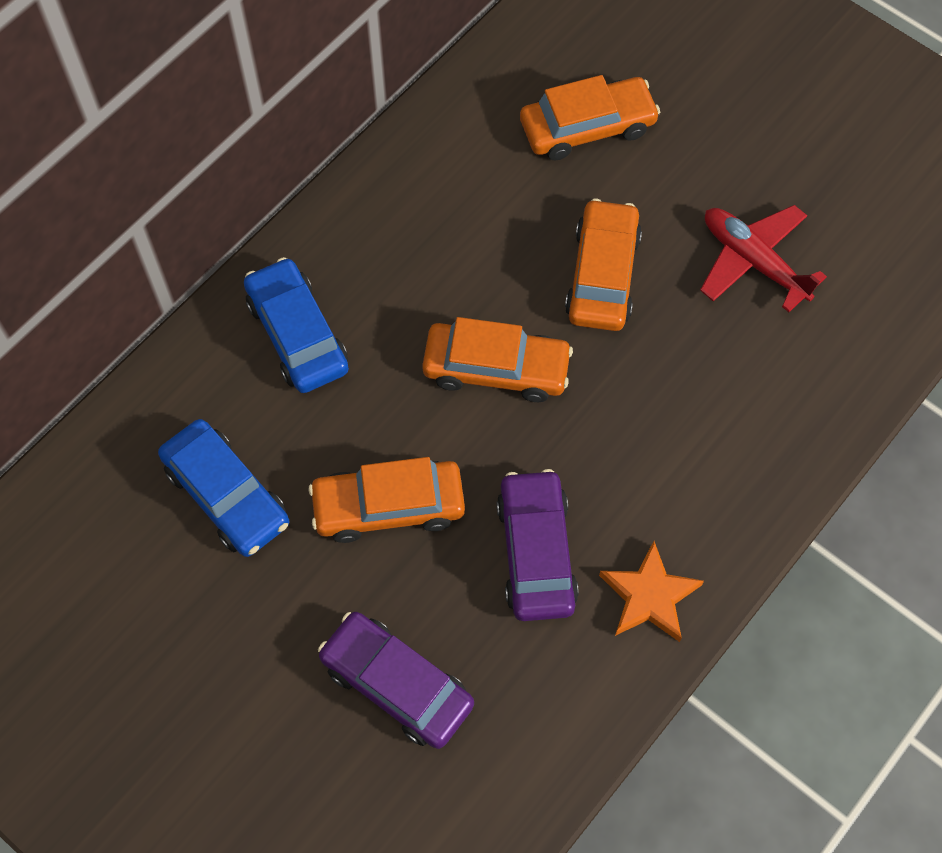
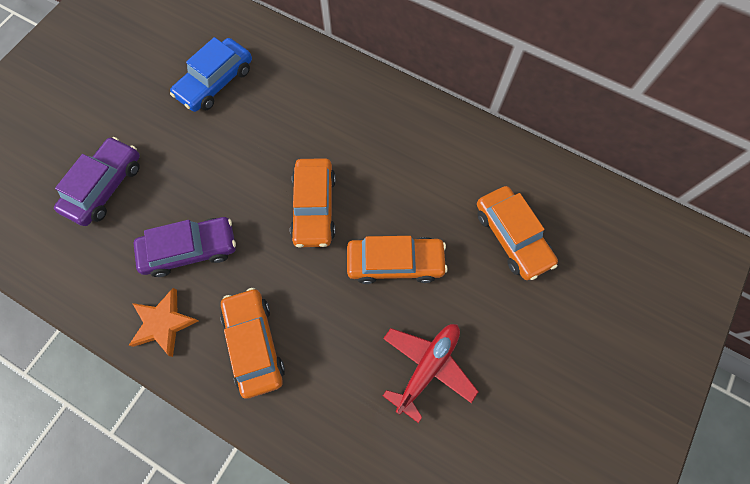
camera: 80 degrees right, 5 degrees up
(297, 334) = (321, 96): blue car -> none
(388, 506) = (215, 163): orange car -> orange car (254, 344)

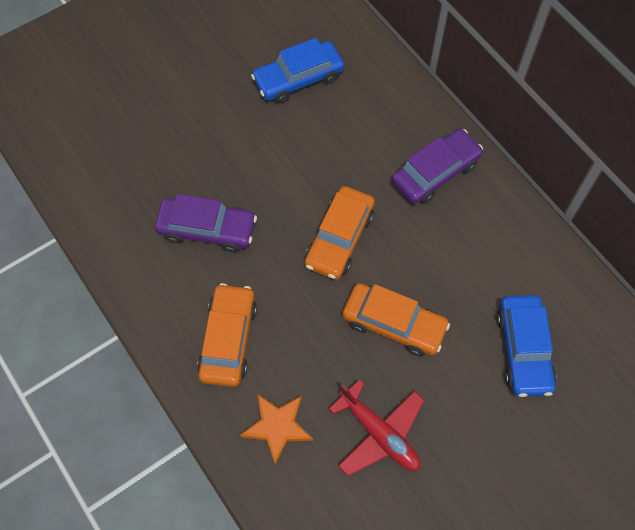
camera: 25 degrees right, 5 degrees down
(105, 186) = (155, 139): purple car -> purple car (435, 172)
(163, 323) = (156, 285): orange star -> orange star (277, 427)
(427, 367) = (379, 433): red plane -> red plane turned 75 degrees clockwise
(512, 237) = (523, 350): orange car -> blue car

